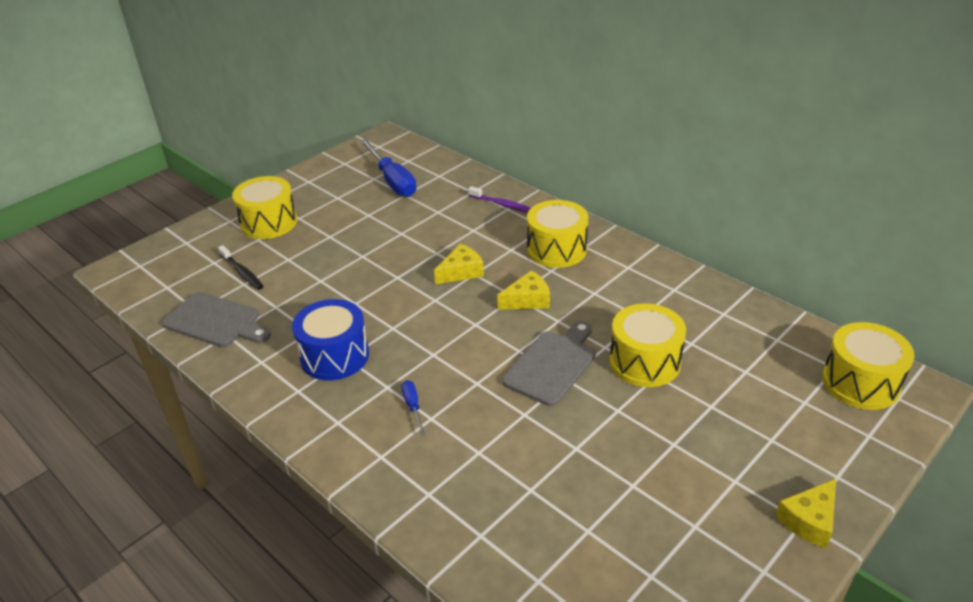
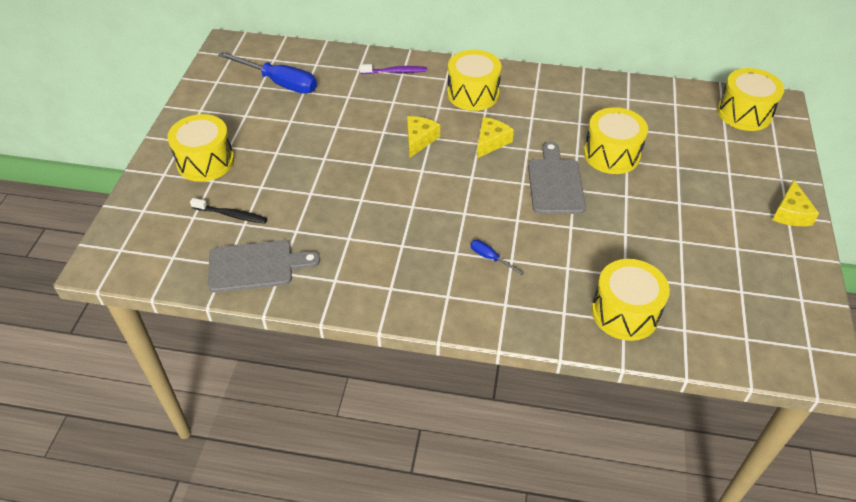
camera: 35 degrees left, 10 degrees up
(334, 356) = (390, 248): blue drum -> none
(491, 527) = (625, 312): none -> yellow drum

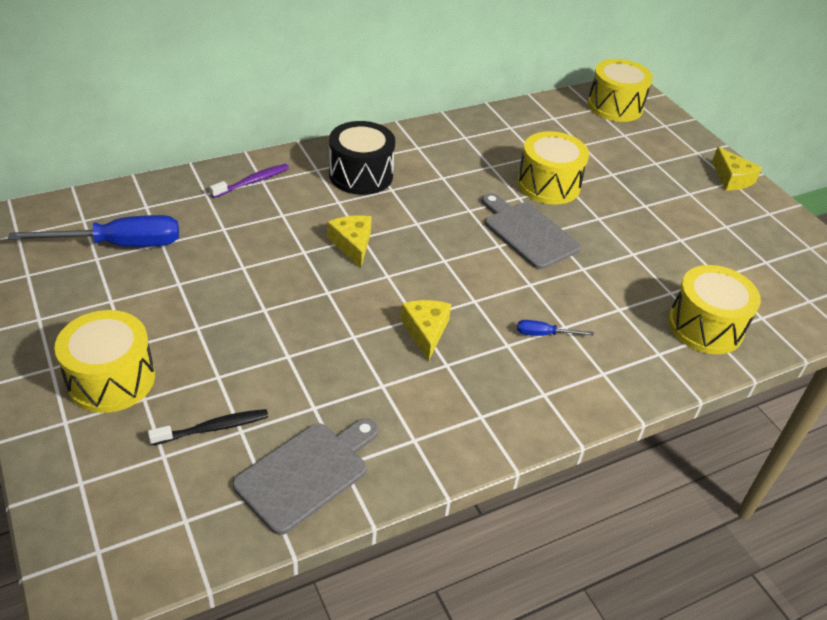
camera: 40 degrees left, 5 degrees down
(473, 94) = (361, 175): yellow drum -> black drum
(491, 142) = (428, 217): yellow cheese -> yellow cheese (426, 331)

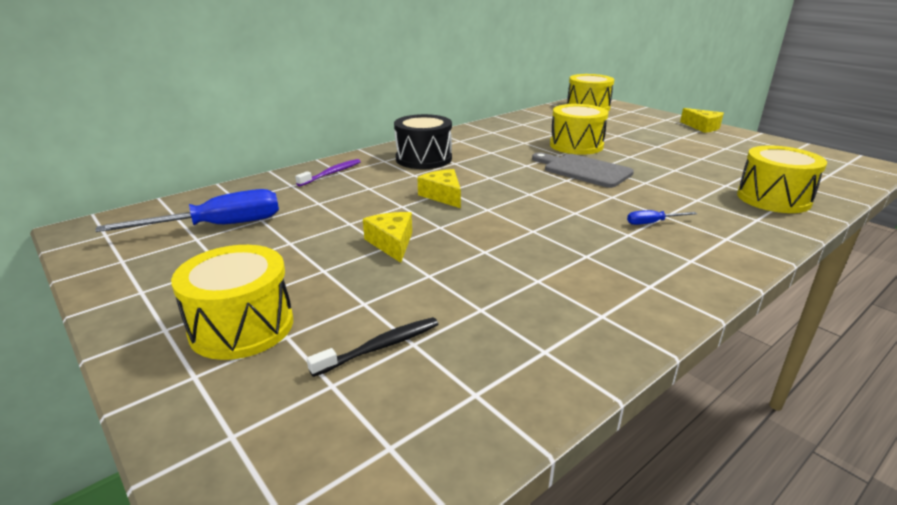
camera: 10 degrees left, 15 degrees down
(307, 473) = (510, 366): grey cutting board -> none
(426, 331) = (549, 237): yellow cheese -> yellow cheese (392, 243)

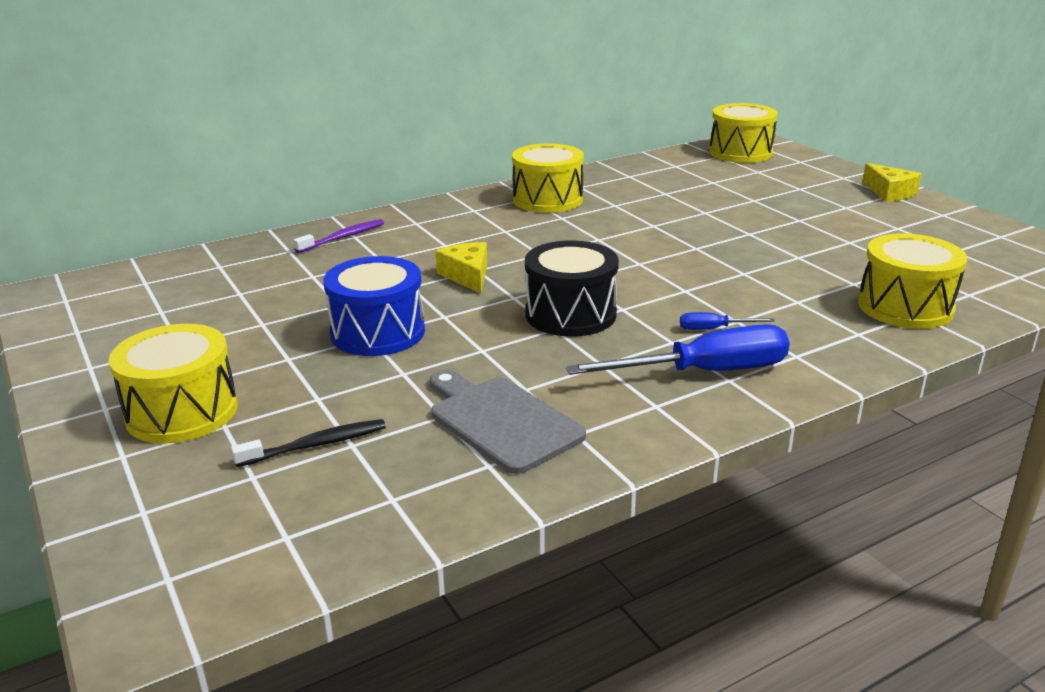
camera: 10 degrees right, 0 degrees up
(218, 226) = (188, 298): blue screwdriver -> blue screwdriver (704, 372)
(392, 243) = (378, 332): yellow cheese -> blue drum
(423, 159) = (467, 223): black drum -> black drum (570, 314)
(576, 145) = (684, 213): yellow drum -> yellow drum (547, 199)
(583, 170) = (671, 250): grey cutting board -> grey cutting board (501, 421)

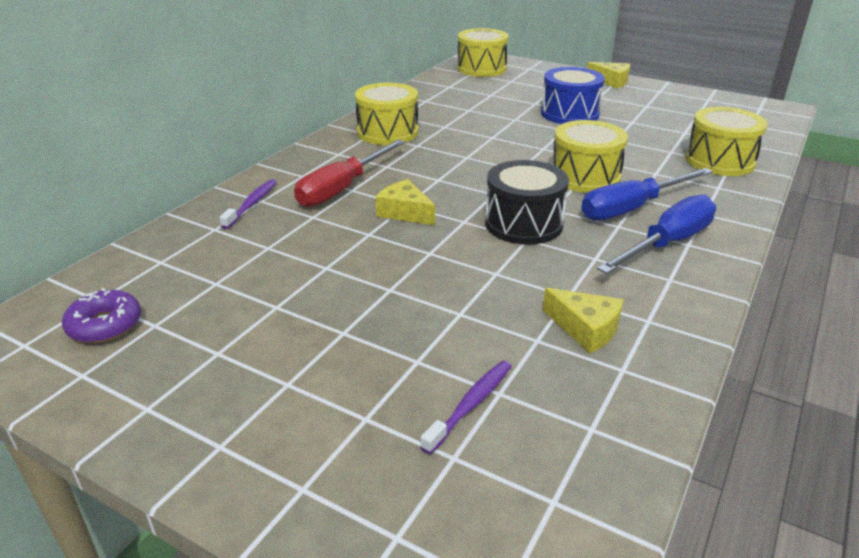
camera: 30 degrees left, 5 degrees up
(129, 302) = (105, 325): none -> purple donut
(182, 412) = (307, 420): yellow drum -> yellow drum (585, 176)
(315, 445) = (470, 405): black toothbrush -> purple toothbrush
(378, 332) = (393, 283): blue drum -> blue drum (569, 114)
(437, 242) = (342, 188): none -> red screwdriver
(501, 421) = (585, 329): grey cutting board -> yellow cheese
(714, 329) = (632, 208): blue screwdriver -> blue screwdriver, size x2.23

